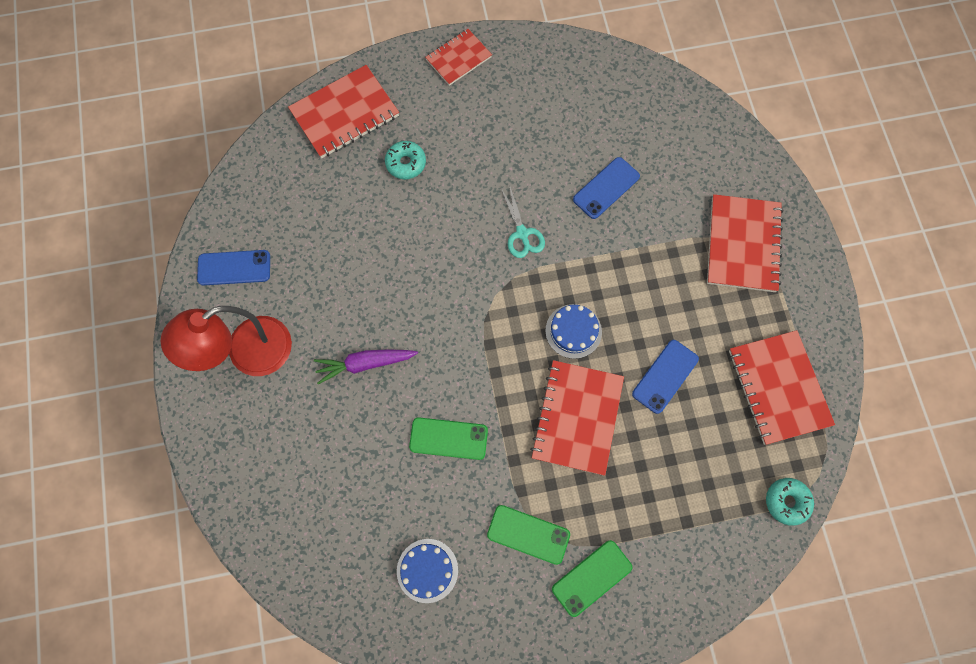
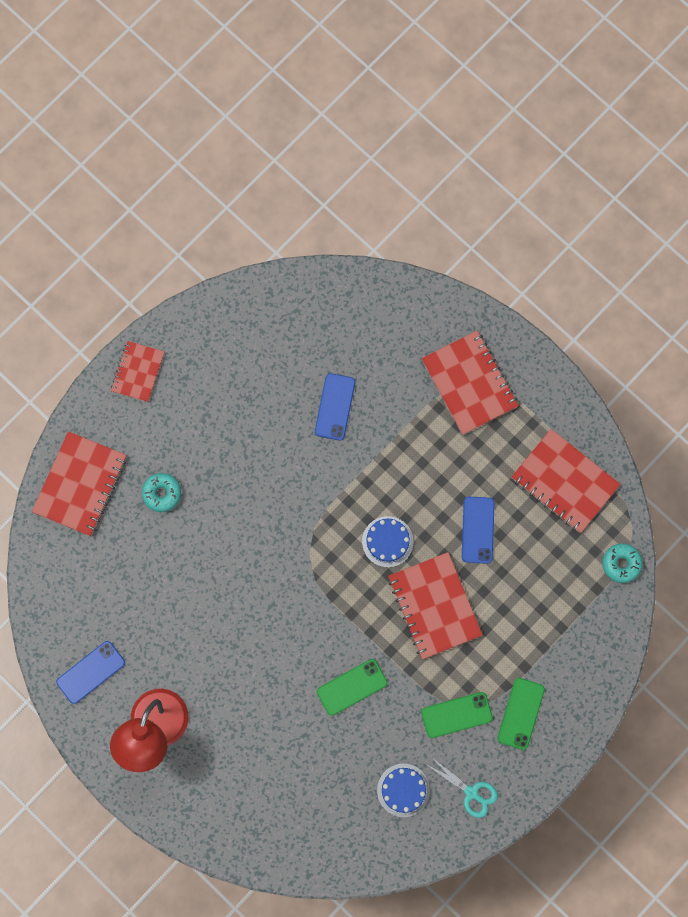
camera: 35 degrees left, 5 degrees up
(365, 364) = (249, 675): purple carrot -> none
(522, 233) = (295, 490): turquoise scissors -> turquoise scissors (471, 793)

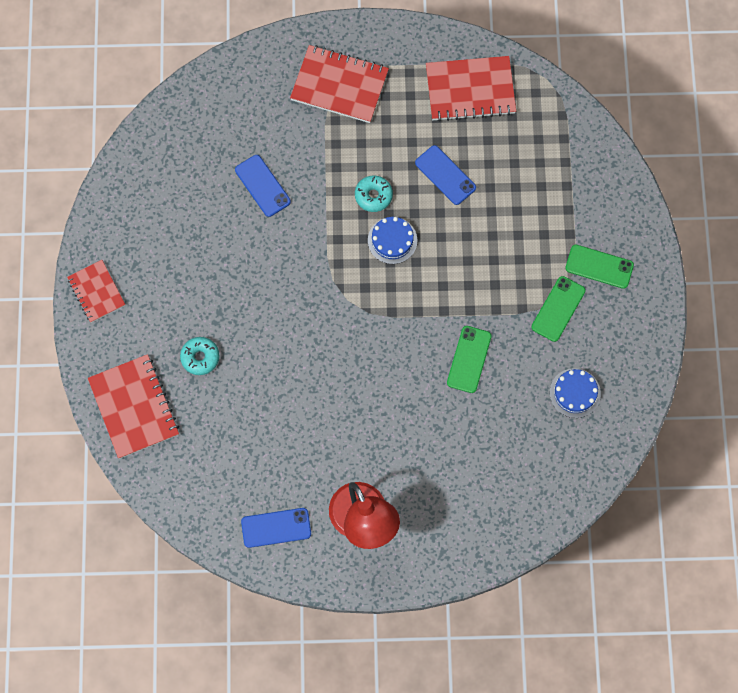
camera: 45 degrees left, 5 degrees down
(91, 672) = (276, 527): blue phone -> blue phone turned 75 degrees clockwise
(434, 606) = (468, 252): red notebook -> none
(471, 793) = (621, 350): turquoise scissors -> none
(521, 713) = (599, 266): green phone -> green phone turned 45 degrees counterclockwise
(621, 564) = (562, 108): turquoise donut -> turquoise donut (373, 196)

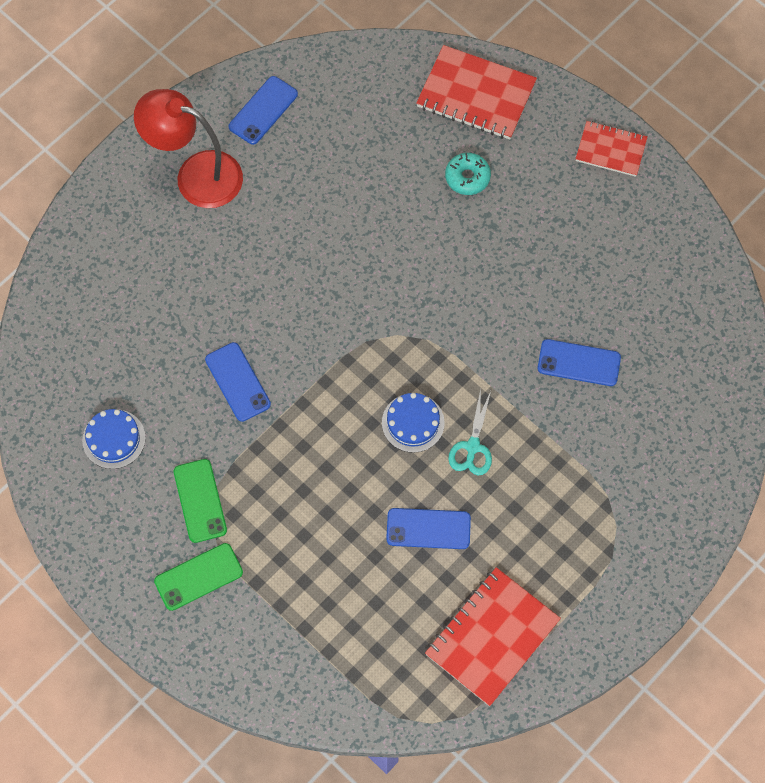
camera: 135 degrees right, 5 degrees down
(339, 85) = (616, 521): red notebook -> none
(373, 196) = (472, 447): turquoise donut -> turquoise scissors
(469, 359) = (237, 382): green phone -> blue phone

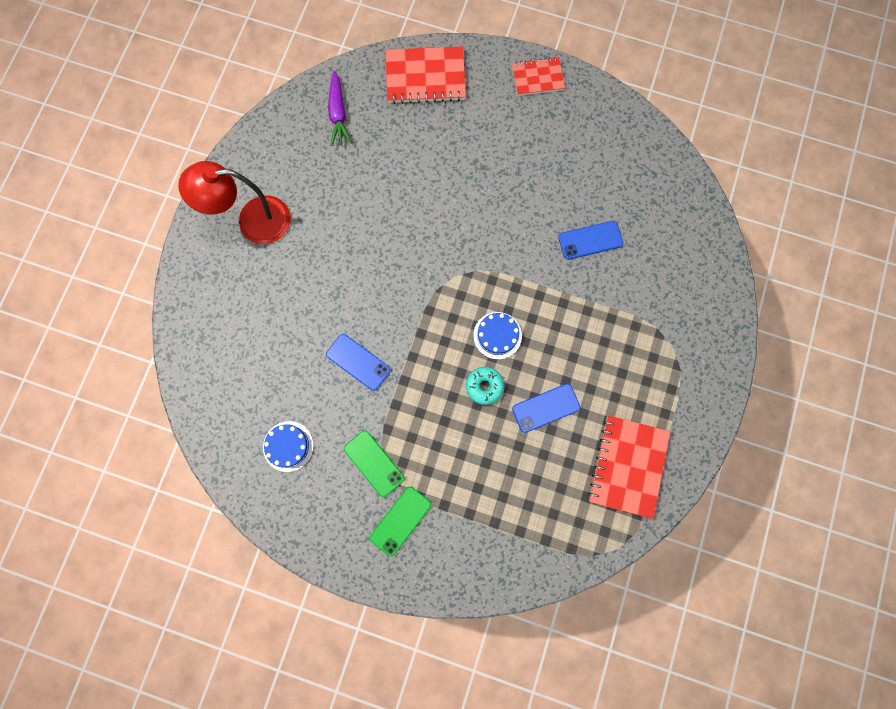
camera: 25 degrees left, 10 degrees up
(263, 110) = (279, 152): blue phone -> none
(353, 95) = (338, 113): none -> purple carrot
(467, 177) = (448, 140): turquoise donut -> turquoise donut (484, 386)
(472, 447) = (547, 334): turquoise scissors -> none

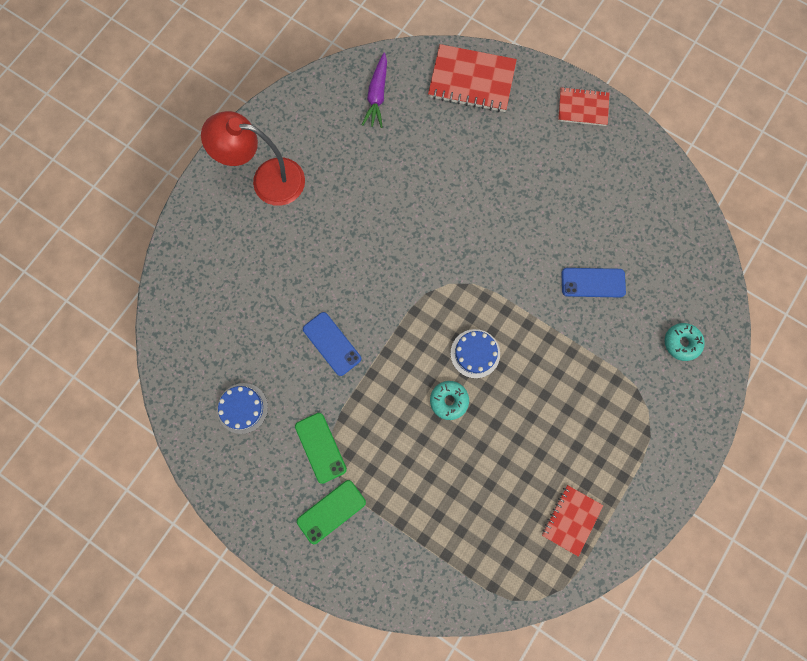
camera: 15 degrees right, 0 degrees up
(545, 408) = (504, 438): blue phone -> none
(627, 466) = (571, 519): red notebook -> red notebook, size x0.62
(686, 275) = (681, 343): none -> turquoise donut

